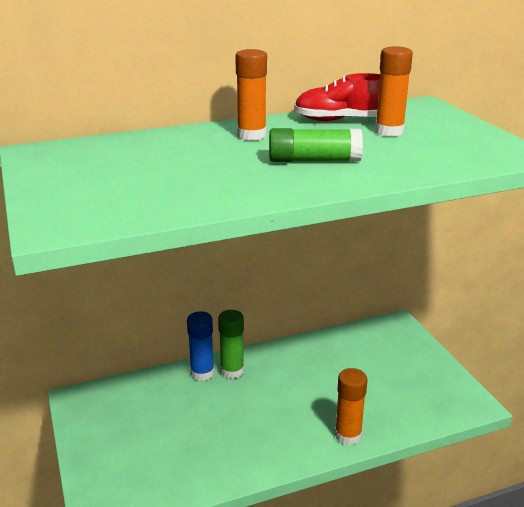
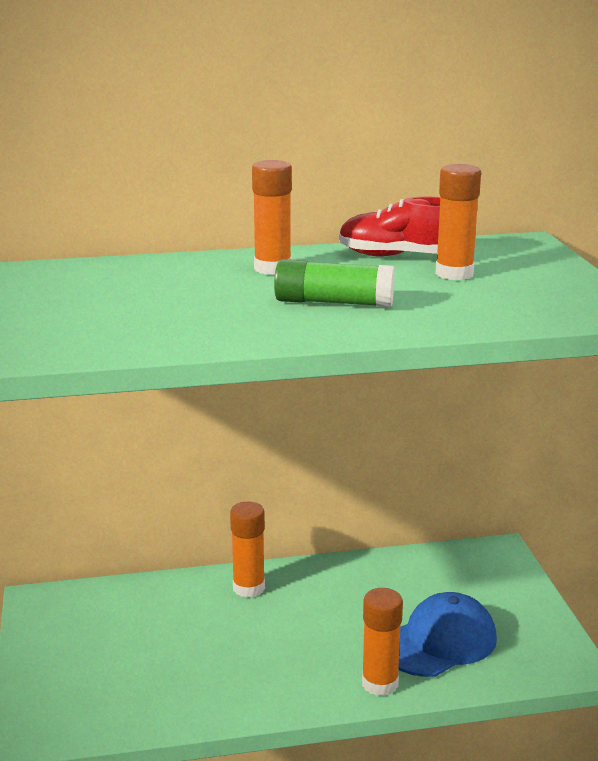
camera: 10 degrees right, 5 degrees down
(202, 373) = (208, 586): blue glue stick -> none
(232, 371) = (249, 588): green glue stick -> orange glue stick
(379, 397) = (439, 641): none -> blue cap

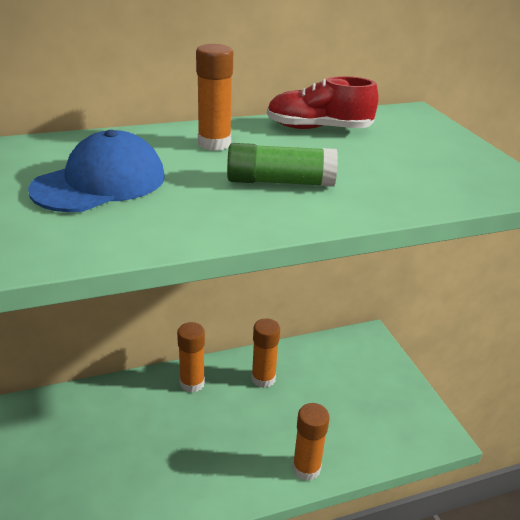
camera: 10 degrees left, 10 degrees up
(439, 641) = (343, 423): blue cap -> blue cap (100, 182)
(454, 274) = (371, 146): orange glue stick -> orange glue stick (263, 378)

